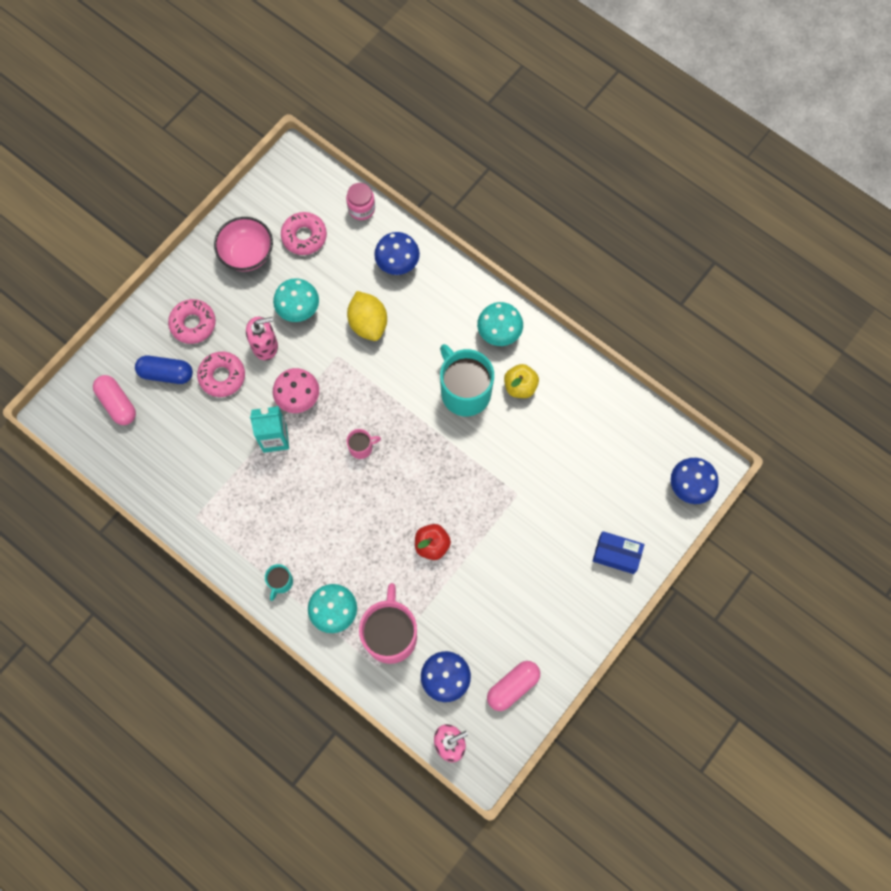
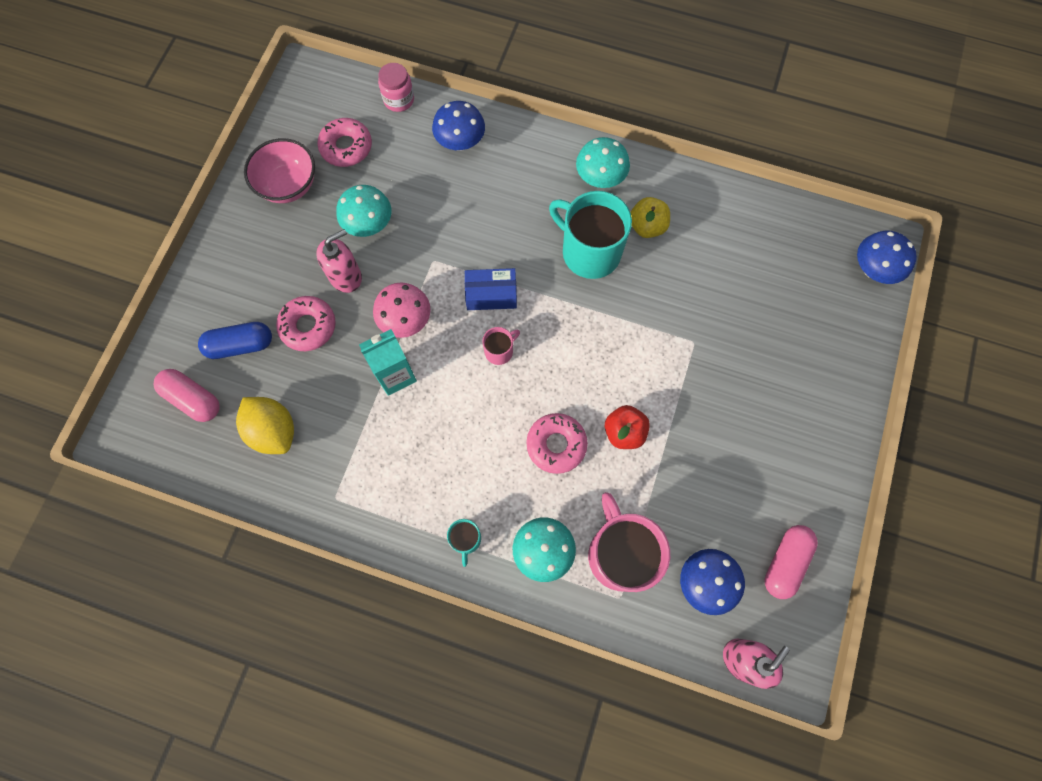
camera: 20 degrees left, 0 degrees up
(193, 324) = (253, 280): pink donut -> pink donut (556, 445)
(368, 323) = (453, 215): yellow lemon -> yellow lemon (273, 431)
(616, 554) = (830, 370): blue box -> blue box (491, 294)

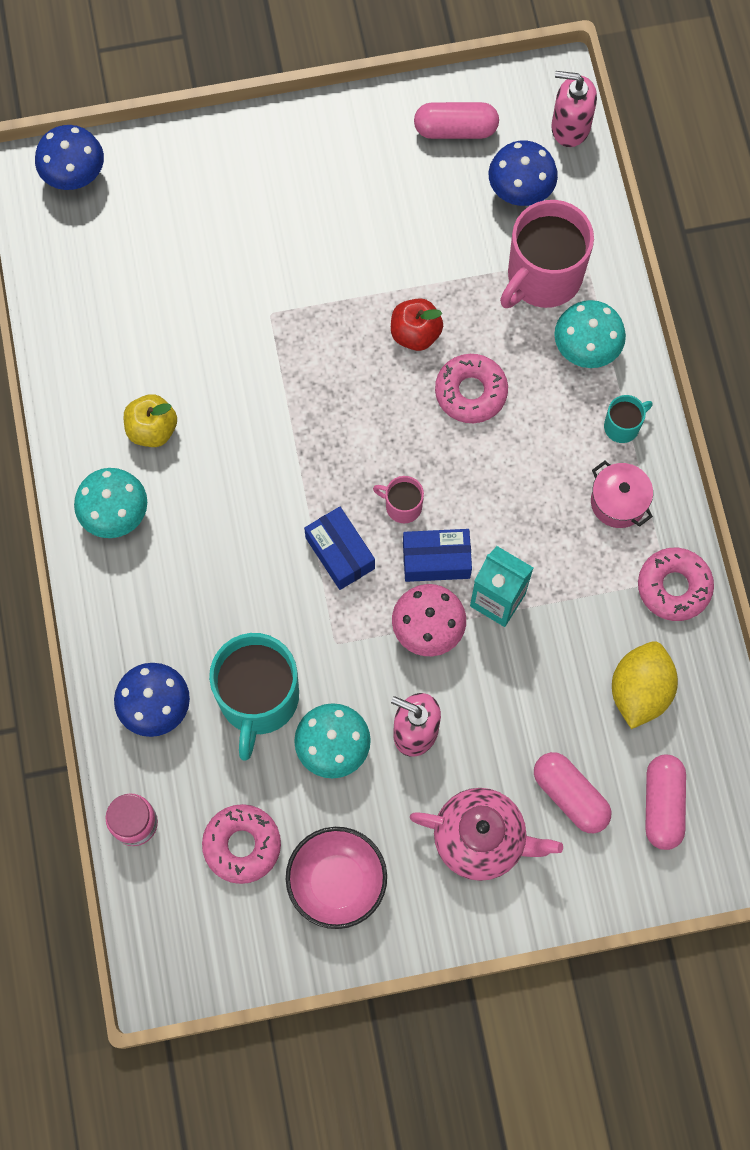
camera: 120 degrees left, 0 degrees up
(240, 345) = (570, 795): blue capsule -> pink capsule
(254, 277) = (481, 839): none -> pink teapot
(308, 326) = (501, 733): pink donut -> pink donut (674, 587)
(411, 500) = (618, 502): none -> pink pot
(448, 351) = (436, 560): none -> blue box
(589, 252) = (222, 475): turquoise mug -> turquoise mug (258, 699)

